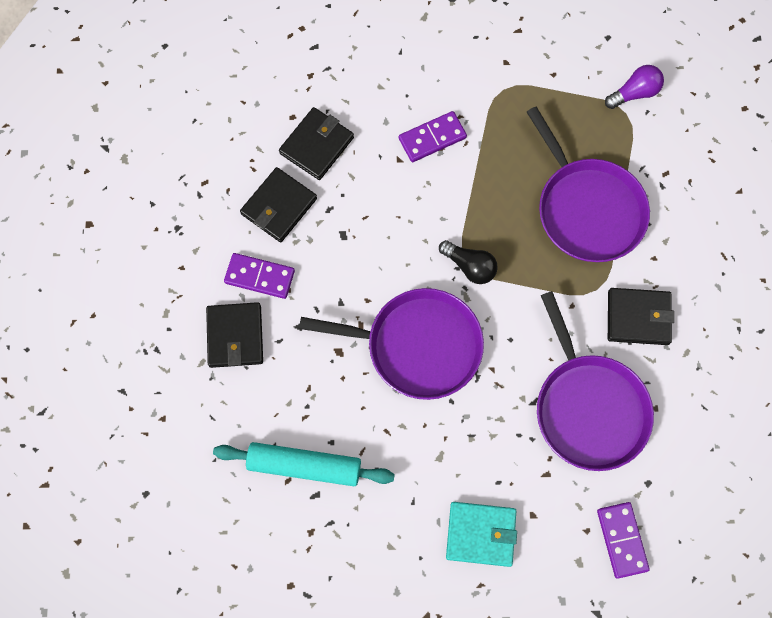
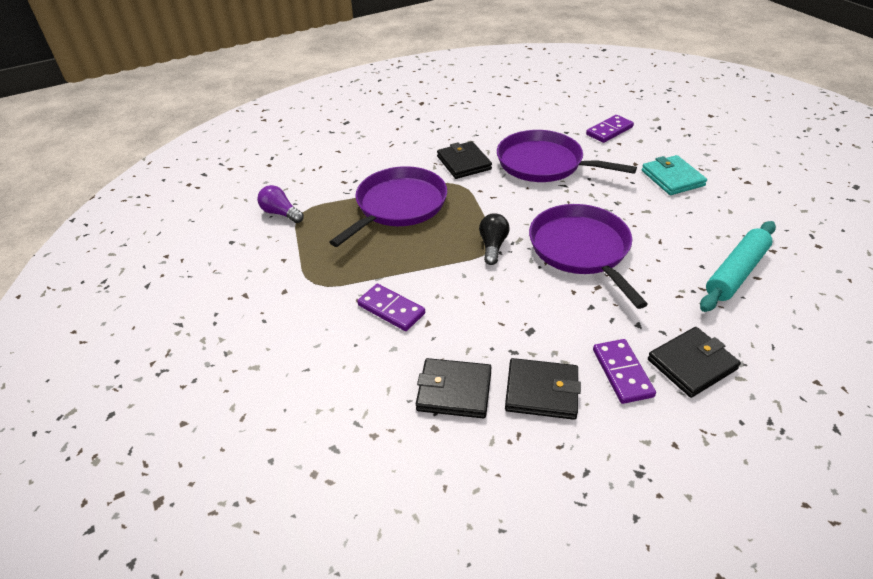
camera: 115 degrees left, 30 degrees down
(304, 466) = (736, 273): turquoise rolling pin -> turquoise rolling pin turned 60 degrees clockwise
(589, 407) = (544, 163): purple pan -> purple pan turned 105 degrees counterclockwise

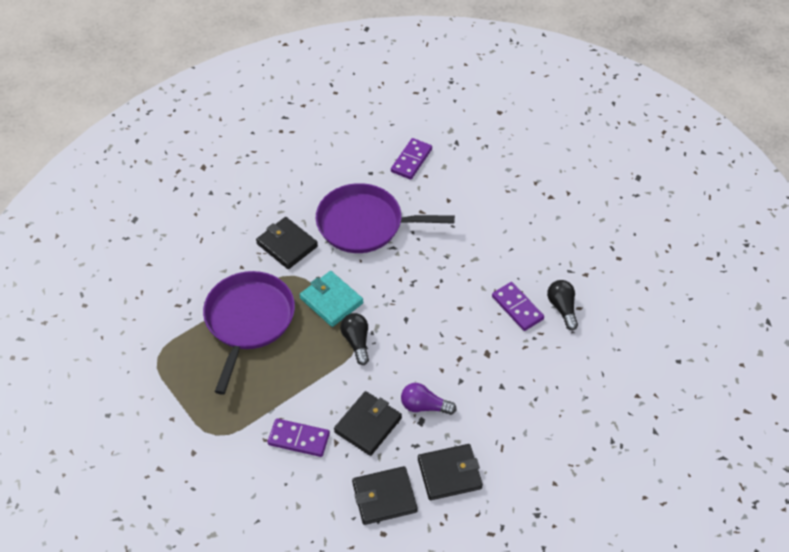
camera: 25 degrees left, 10 degrees up
(281, 213) = (136, 365): purple light bulb -> purple light bulb (424, 406)
(581, 249) = (433, 322): purple pan -> none
(622, 373) = (502, 436): purple domino -> purple domino (517, 308)
(672, 178) = (486, 210): turquoise wallet -> turquoise wallet (331, 300)
(692, 364) = (550, 410): black wallet -> black wallet (368, 425)
(736, 273) = (562, 308): turquoise rolling pin -> black light bulb

